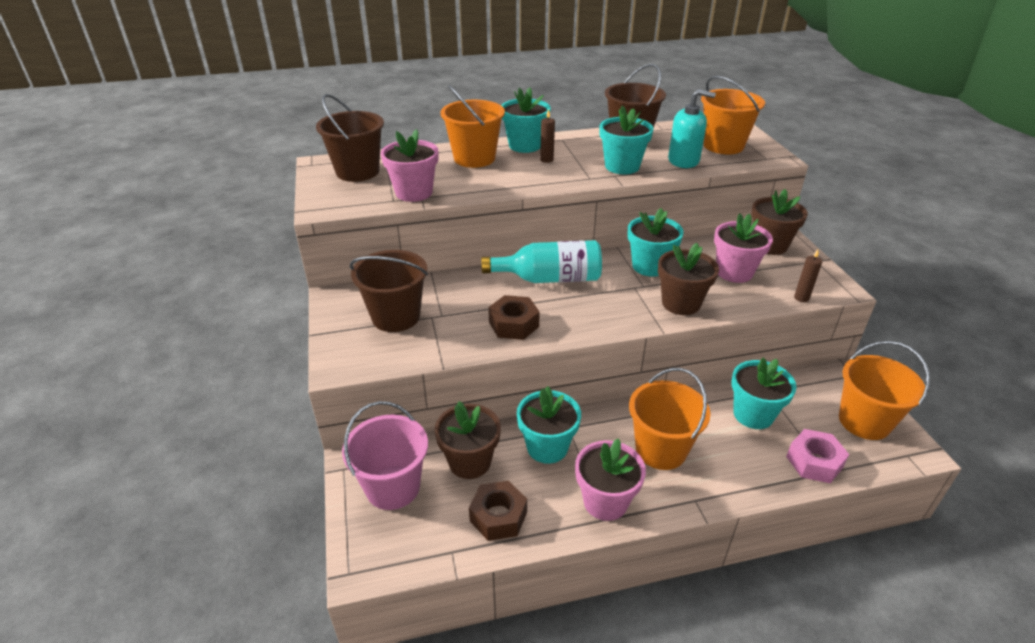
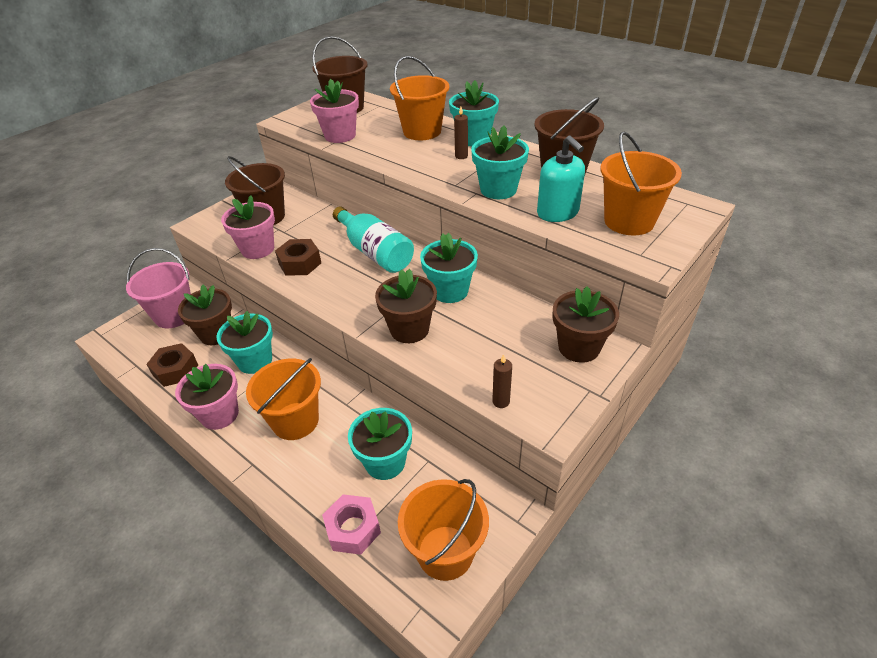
camera: 55 degrees right, 5 degrees up
(734, 272) = (497, 342): pink flower pot -> pink flower pot (258, 249)

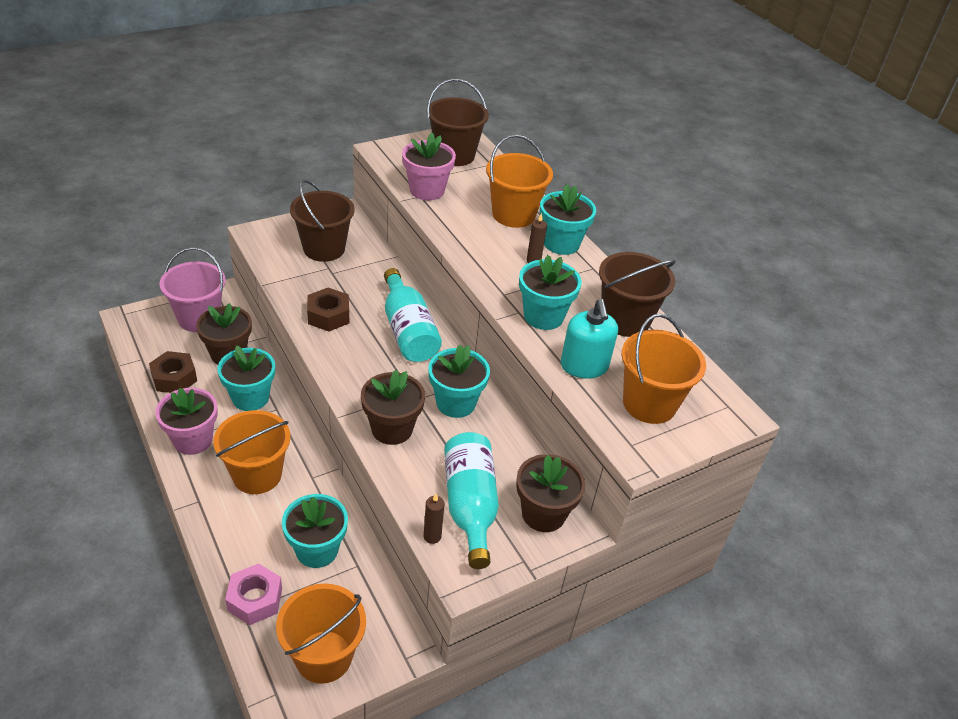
camera: 15 degrees right, 0 degrees up
(258, 249) = (297, 284): pink flower pot -> none
(515, 364) = (470, 506): none -> turquoise bottle

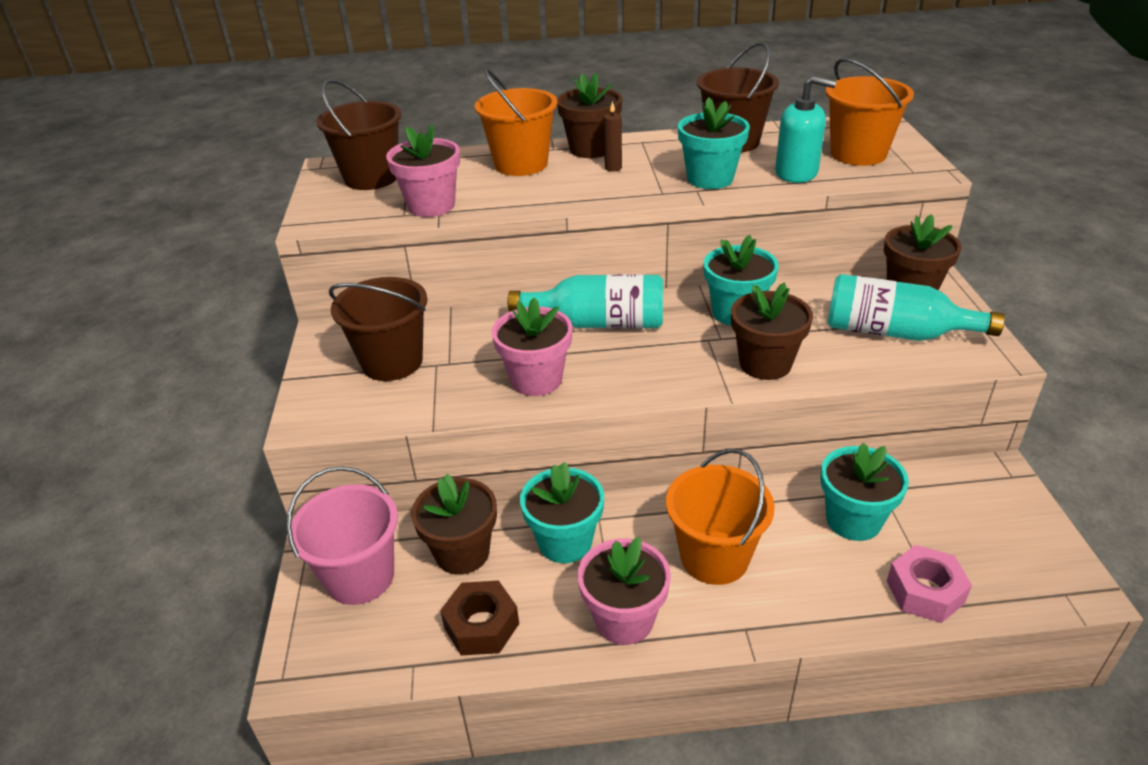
camera: 60 degrees left, 5 degrees down
(324, 656) = (1011, 541): orange bucket -> none
(328, 316) = (536, 379): brown nut -> pink flower pot
(432, 536) = (937, 365): brown candle -> none
(561, 243) = (591, 149): turquoise flower pot -> brown flower pot

